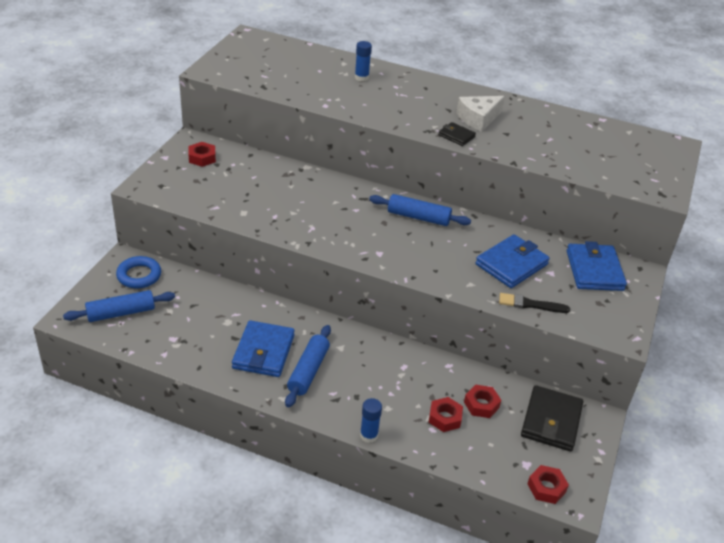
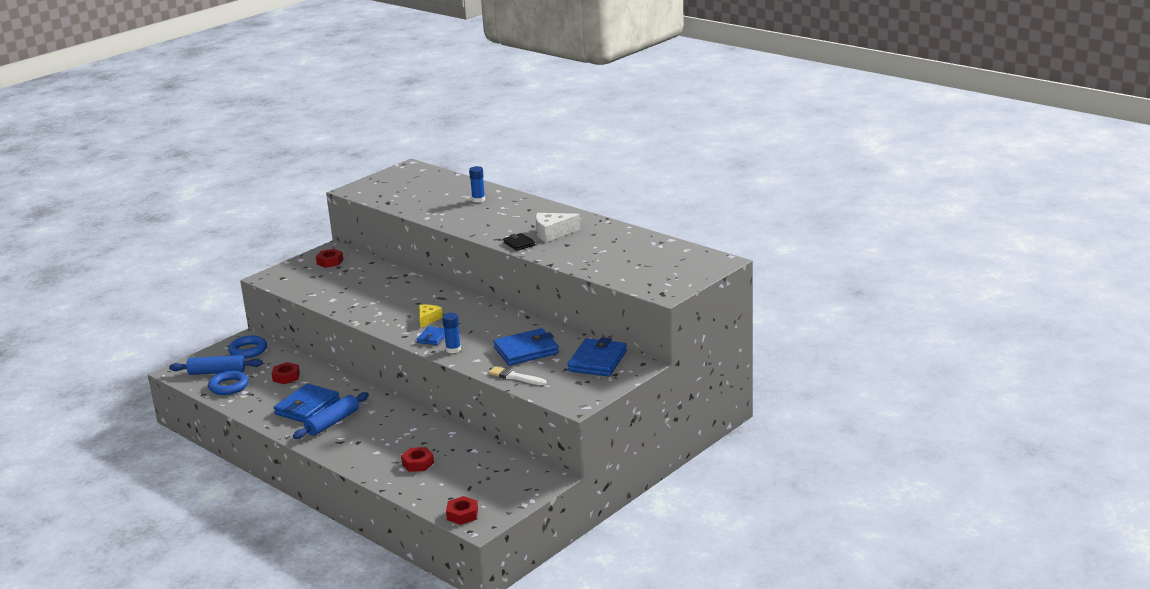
camera: 25 degrees right, 15 degrees down
(149, 333) = (229, 386): none -> blue ring
(369, 435) = (347, 466): blue glue stick -> blue glue stick (453, 349)
(373, 231) = (428, 319): none -> yellow cheese
(398, 257) = (432, 338): none -> blue wallet
(418, 217) = (476, 313): blue rolling pin -> none
(481, 405) = (456, 459): red nut -> red nut (286, 377)
(530, 304) = (515, 377): black brush -> white brush
(551, 421) = (506, 477): black wallet -> none

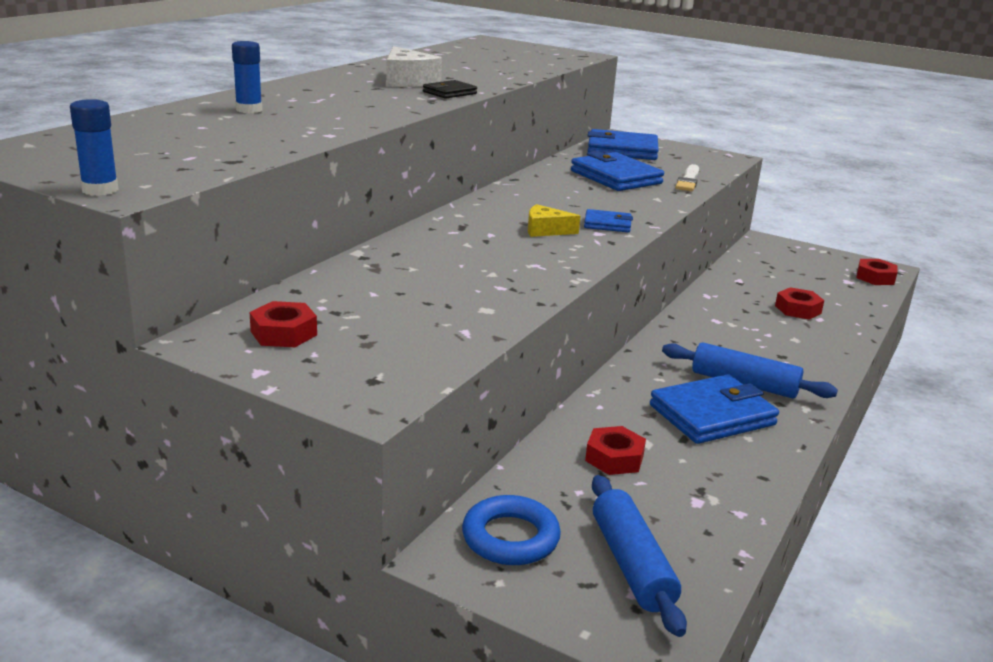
camera: 105 degrees left, 0 degrees up
(229, 386) = (687, 528): blue ring -> none
(307, 407) = (712, 415): blue wallet -> blue wallet turned 45 degrees counterclockwise
(453, 349) = (637, 211): blue glue stick -> blue glue stick (100, 190)

